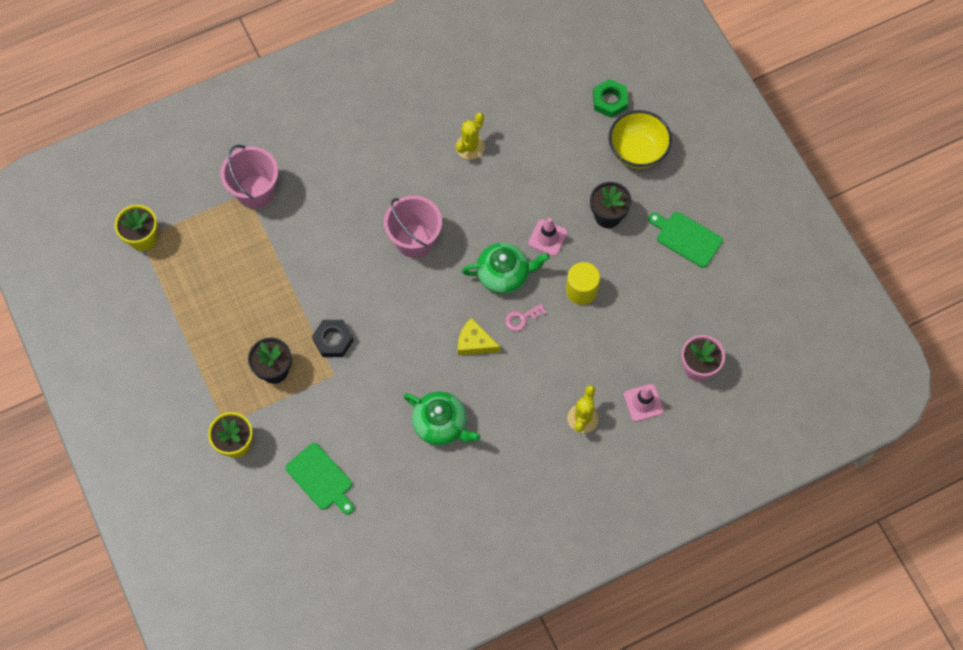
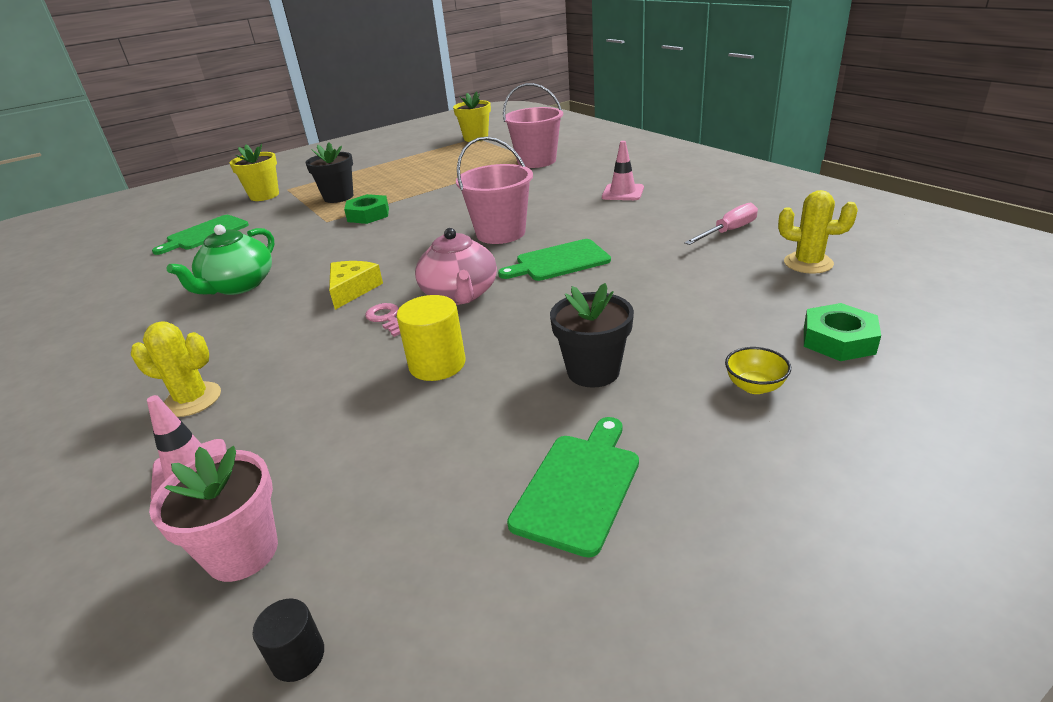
camera: 85 degrees right, 35 degrees down
(333, 340) = (368, 215): black nut -> green nut
(468, 100) = (728, 231): none -> pink screwdriver
(470, 147) = (655, 243): yellow cactus -> yellow cactus (808, 263)
(476, 210) = (559, 261): none -> green cutting board
(504, 274) = (460, 294): green teapot -> pink teapot
(547, 238) = (530, 319): pink traffic cone -> pink traffic cone (622, 193)
(637, 151) = (754, 386): yellow bowl -> yellow bowl, size x0.47
(747, 339) = (298, 657): none -> black cylinder

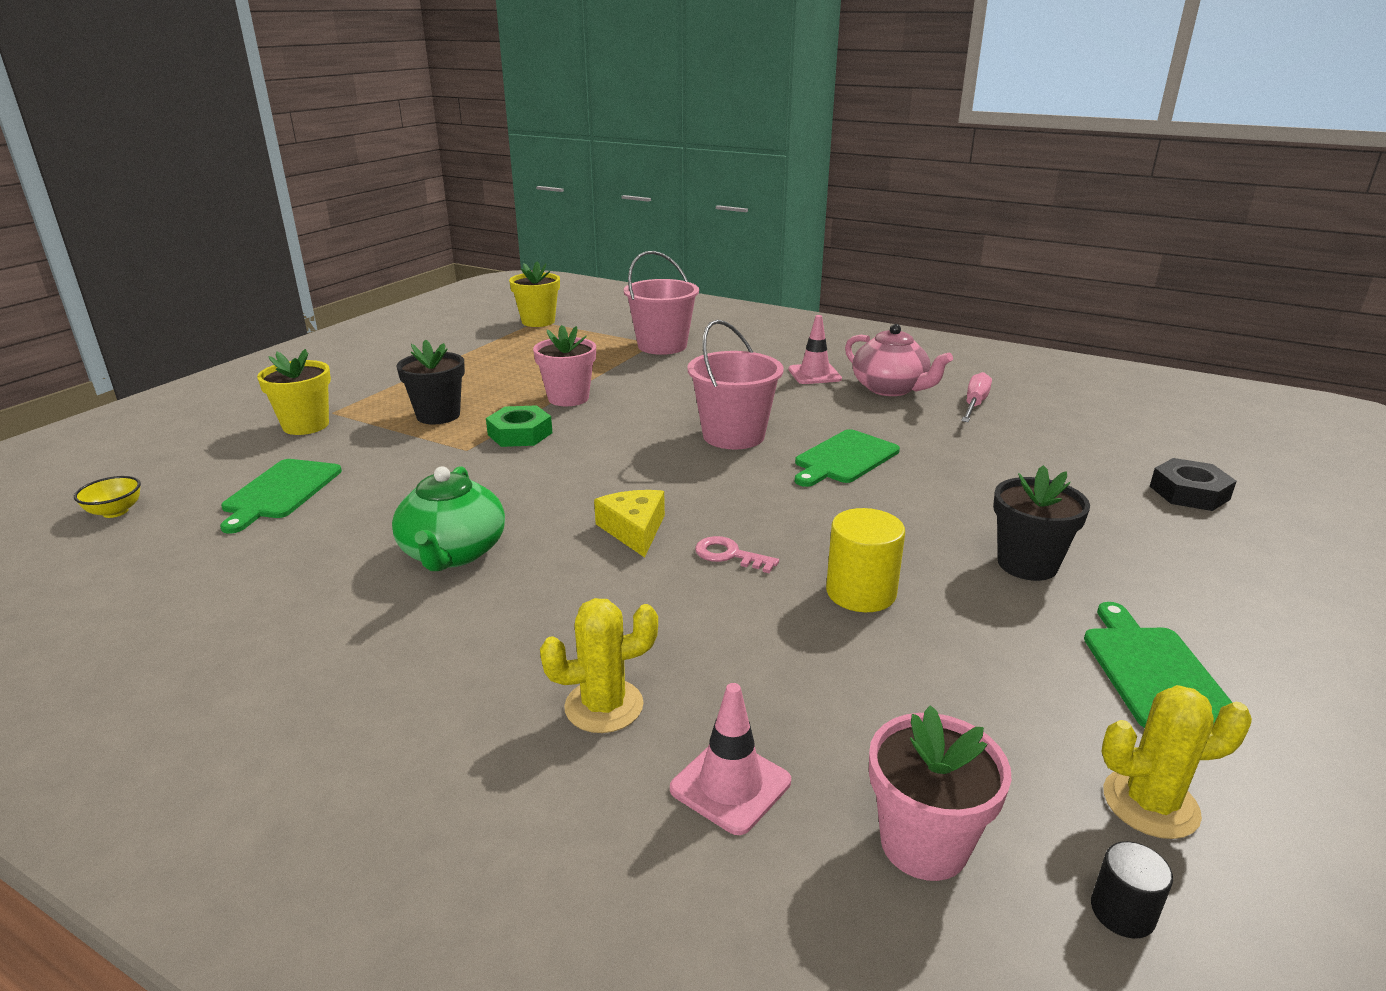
camera: 30 degrees left, 5 degrees down
(427, 193) = (568, 398): none -> pink flower pot
(460, 294) = (781, 512): pink teapot -> pink teapot (890, 389)
(754, 386) = (1177, 547): yellow bowl -> yellow bowl (115, 512)
(808, 263) = (1082, 427): yellow cactus -> yellow cactus (1150, 803)
(838, 340) = (1189, 493): green nut -> black nut

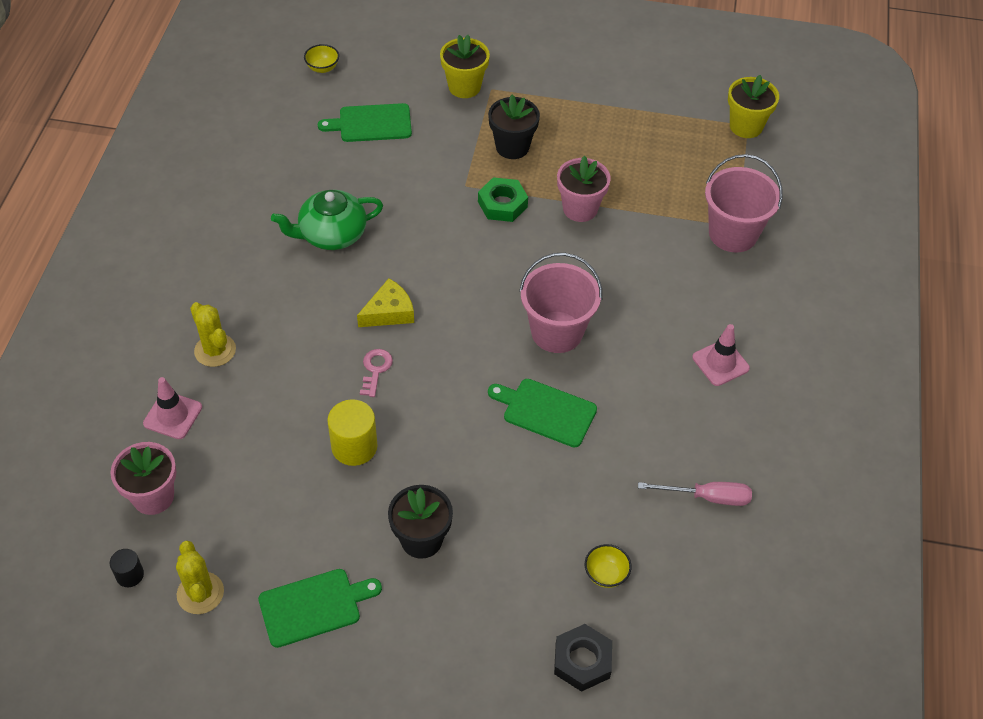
camera: 70 degrees right, 25 degrees up
(890, 389) = (714, 427): pink teapot -> none
(1071, 463) = (606, 574): none -> yellow bowl

